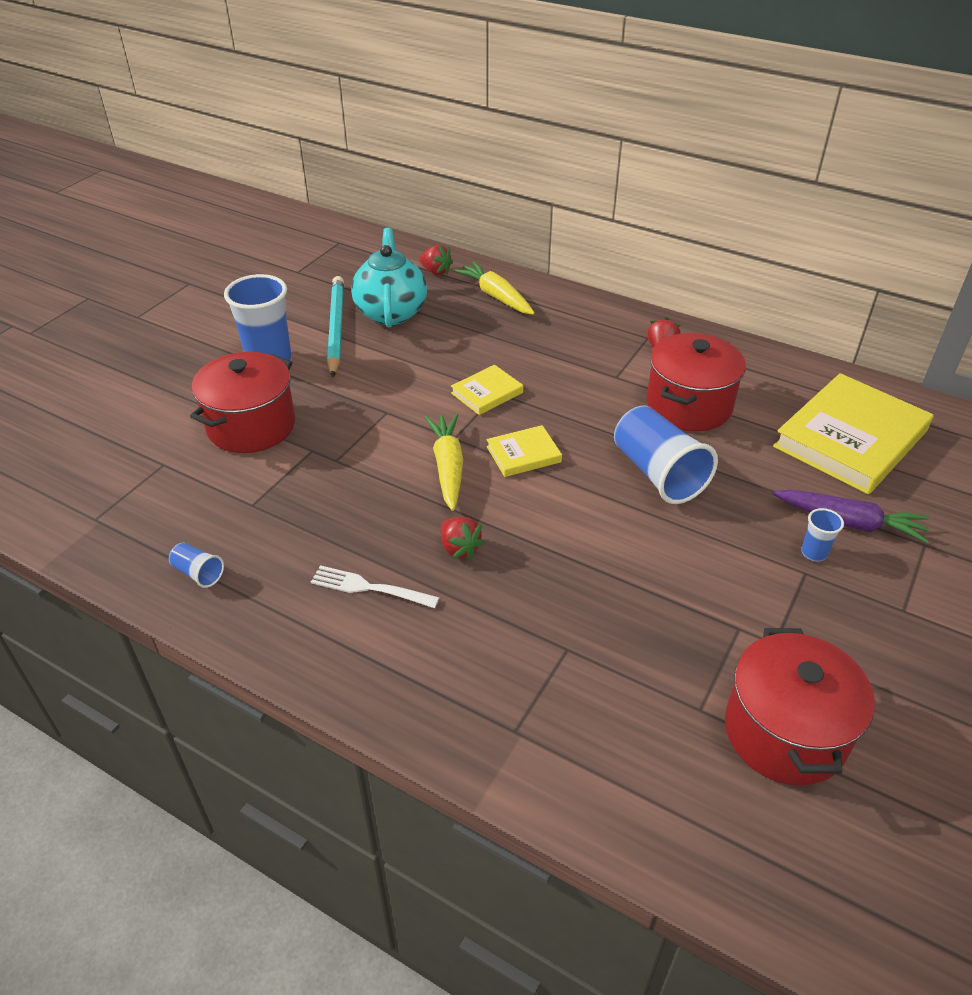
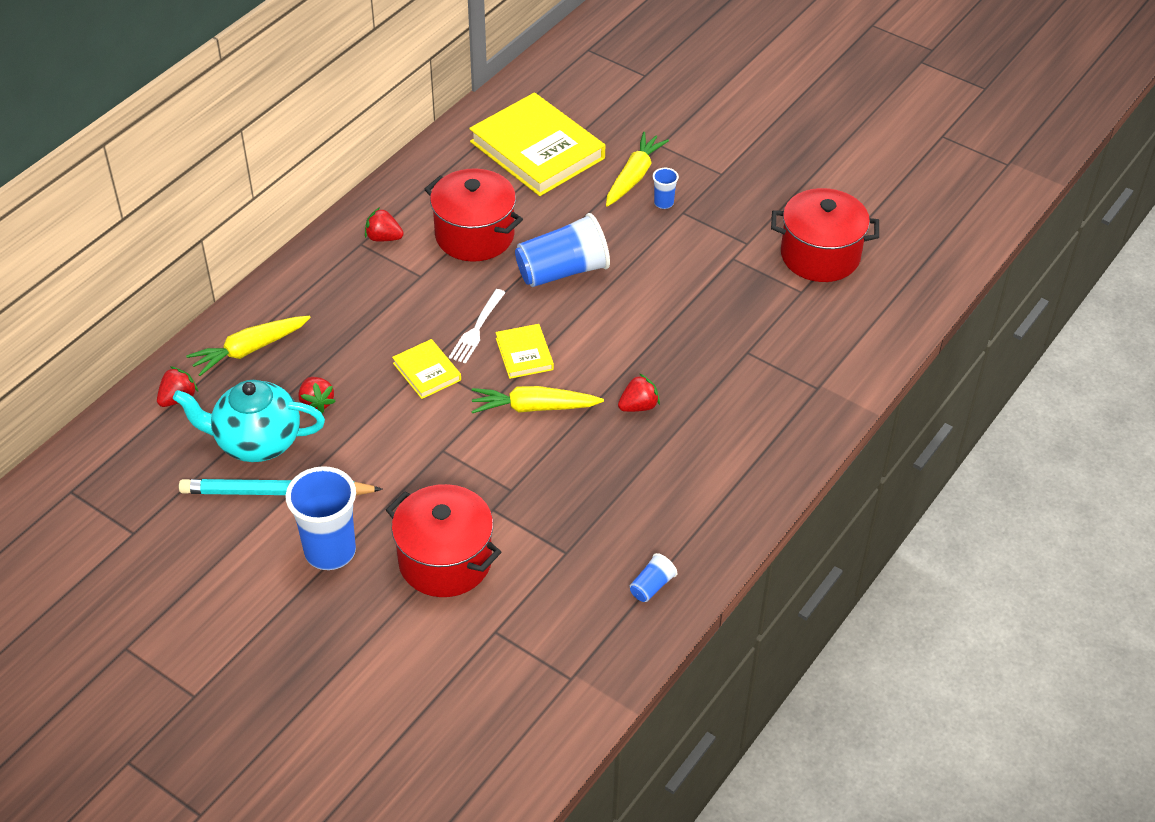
camera: 85 degrees left, 5 degrees up
(369, 588) = (678, 466): white fork -> white fork (477, 329)
(438, 336) = (316, 403): none -> red strawberry
(849, 522) = (634, 176): purple carrot -> yellow carrot

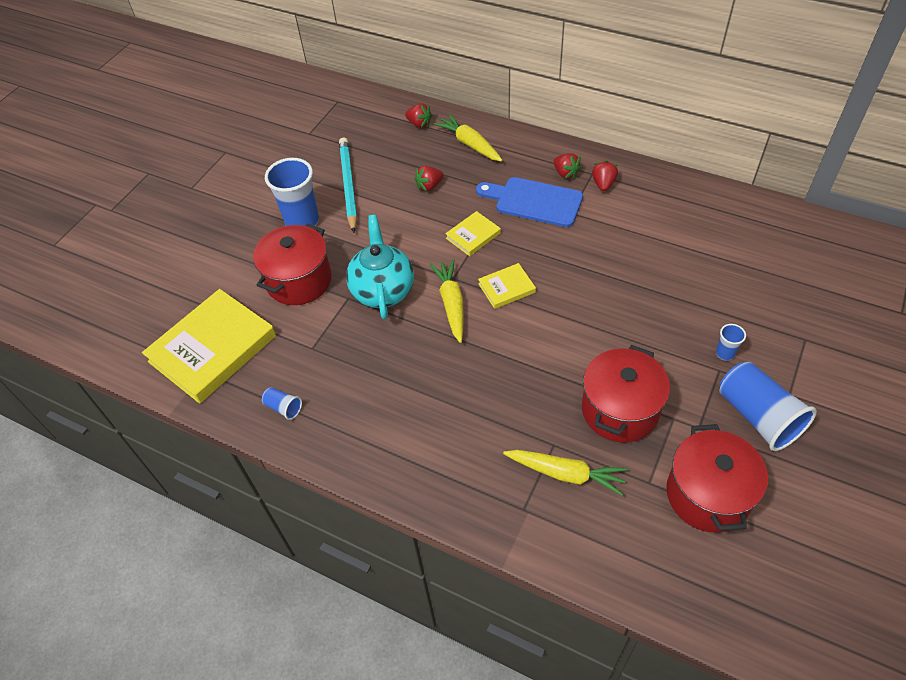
camera: 85 degrees right, 5 degrees up
(256, 442) = (389, 166): turquoise teapot -> turquoise teapot (383, 290)
(388, 305) = (534, 201): none -> blue cutting board
(474, 235) = (627, 234): red pot -> red pot (619, 410)
(477, 329) = (525, 255): white fork -> none
(537, 150) = (750, 253): yellow book -> yellow book (212, 349)
(562, 271) = (608, 296): blue cup -> blue cup (758, 417)
(634, 176) = (750, 326): yellow carrot -> yellow carrot (565, 474)
(638, 406) = (468, 371): red strawberry -> red strawberry (565, 173)

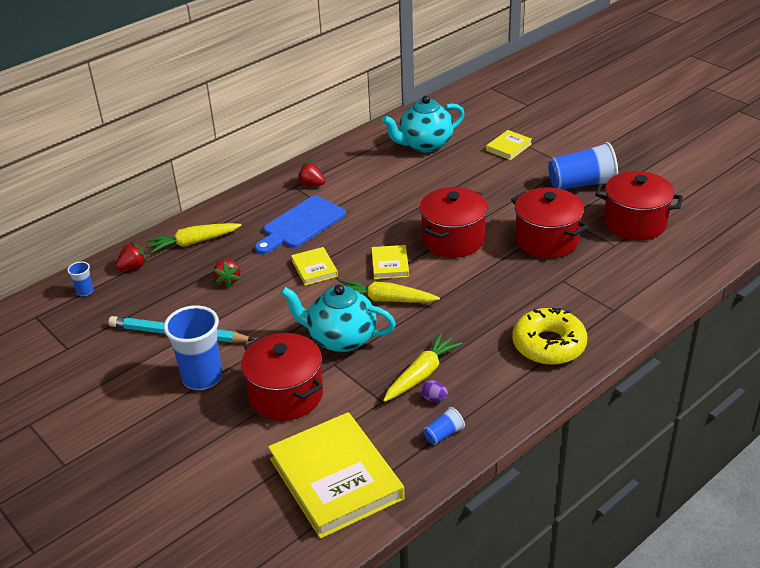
camera: 70 degrees left, 15 degrees down
(327, 386) = (434, 398): none -> purple egg
(438, 460) = (548, 345): none -> yellow donut
(565, 173) = (282, 200): red strawberry -> none
(565, 474) = (591, 281): yellow carrot -> yellow carrot (421, 374)
(574, 325) = (453, 240): none -> red pot
(725, 353) = (521, 180): blue cup -> blue cup (85, 291)
(737, 245) = (425, 145): none -> turquoise teapot
(788, 321) = (508, 147): none -> yellow book

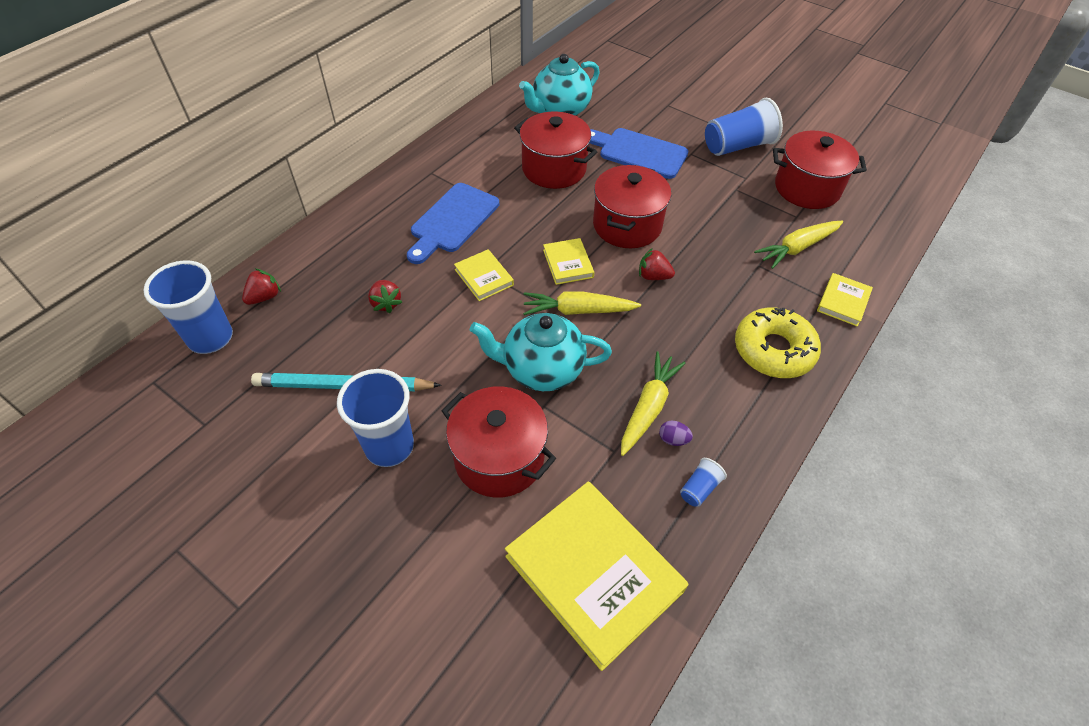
camera: 15 degrees left, 15 degrees up
(85, 291) = (210, 338): blue cup -> blue cup, size x2.18
(193, 242) = (331, 256): yellow carrot -> yellow carrot (797, 248)
(311, 184) = (450, 168): red strawberry -> red strawberry (653, 276)
(485, 183) = (638, 152): none -> blue cutting board
(508, 147) = (648, 108): yellow book -> yellow book (843, 301)
(546, 240) = (725, 217): red pot -> red pot (554, 169)

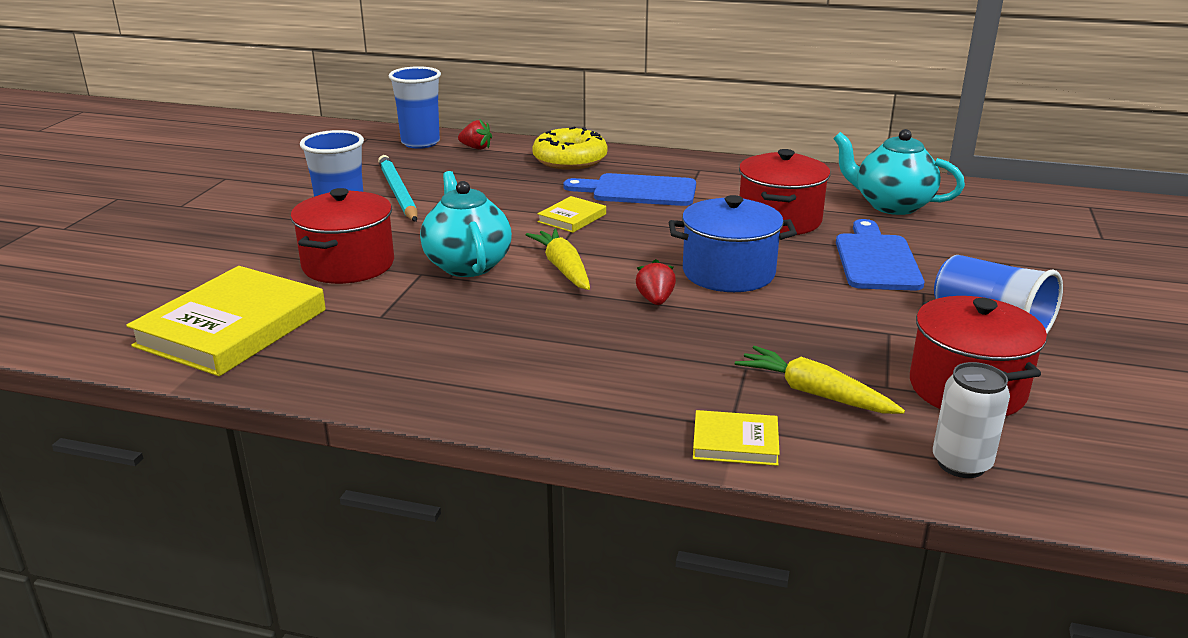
camera: 70 degrees right, 25 degrees down
(386, 303) = (503, 188): red strawberry -> none
(568, 263) = (630, 252): yellow book -> none
(627, 225) = (728, 273): red pot -> blue pot
(648, 407) = (448, 326): yellow carrot -> none
(673, 439) = (411, 345): purple egg -> none
(699, 488) = (350, 369): blue cup -> none
(773, 350) = (592, 394): yellow donut -> yellow donut (570, 160)
(877, 223) = (961, 464): none -> white can

